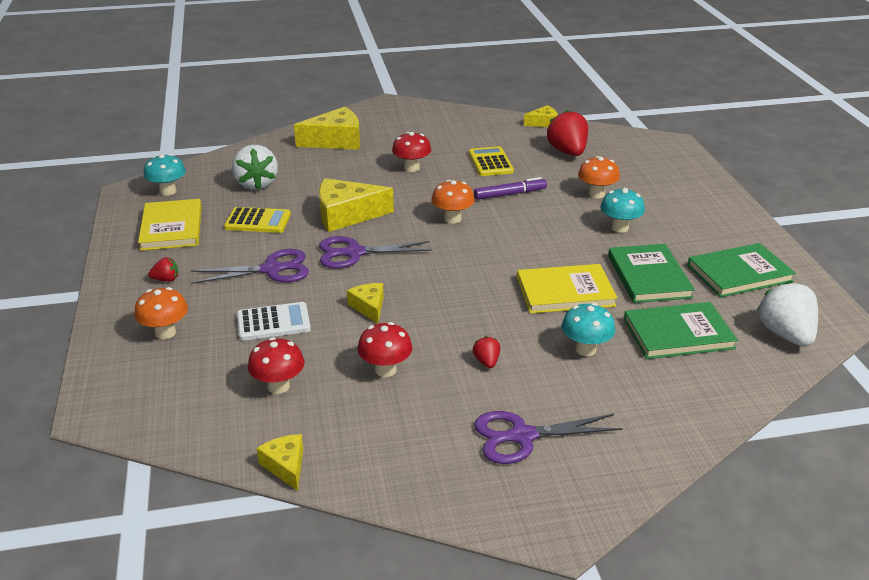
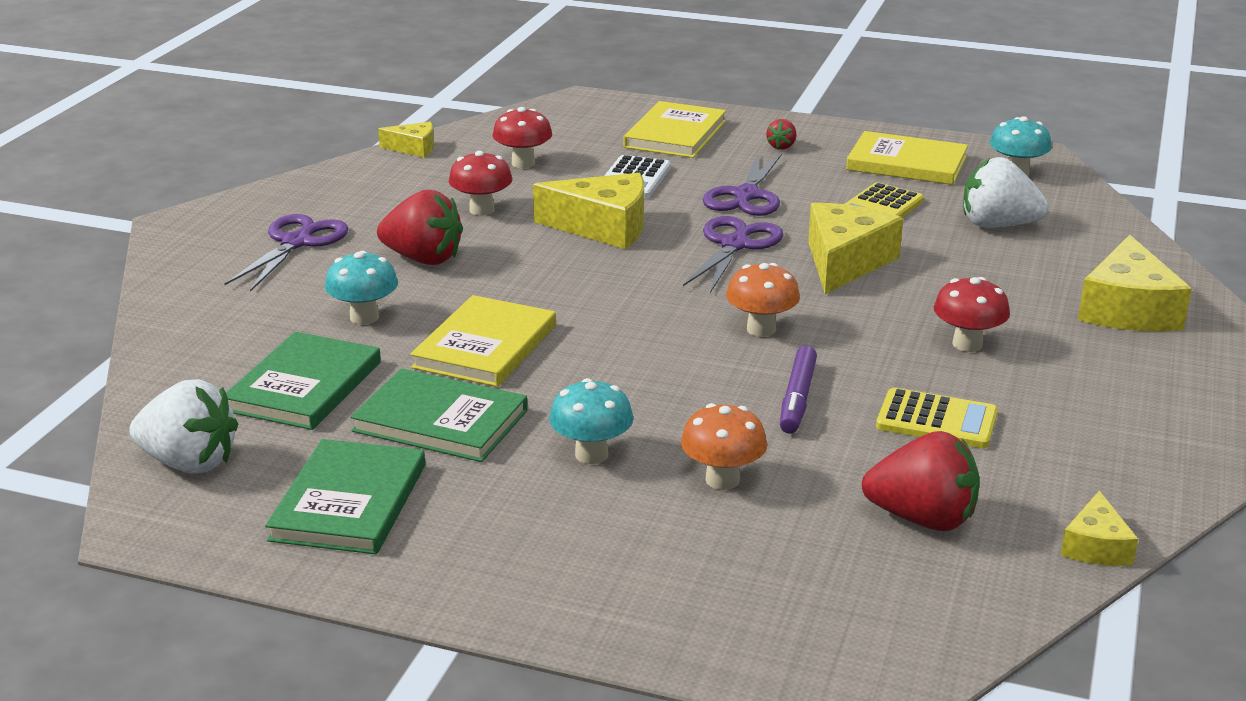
camera: 120 degrees right, 5 degrees down
(165, 333) = (675, 134): orange mushroom -> yellow book
(369, 307) = (603, 227): yellow cheese -> yellow cheese, size x1.84
(486, 362) = (423, 259): red strawberry -> red strawberry, size x2.12

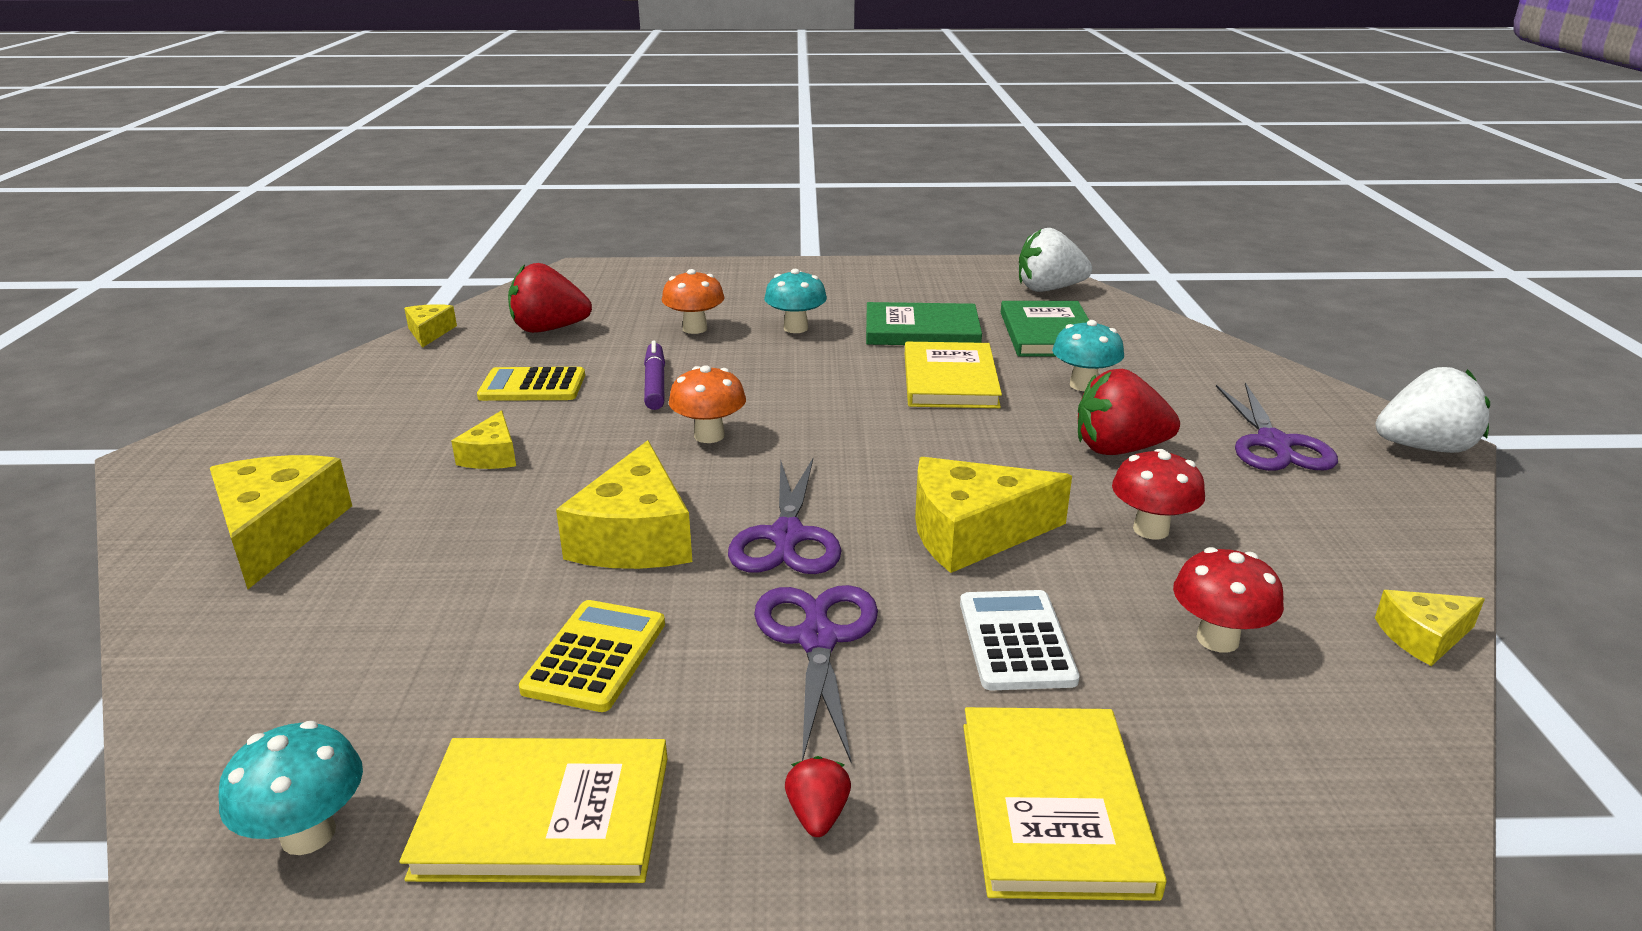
camera: 160 degrees right, 0 degrees up
(349, 502) = (925, 288): green book -> none
(967, 344) = (492, 456): red mushroom -> yellow cheese
(998, 225) = (400, 656): white strawberry -> white strawberry (1424, 448)

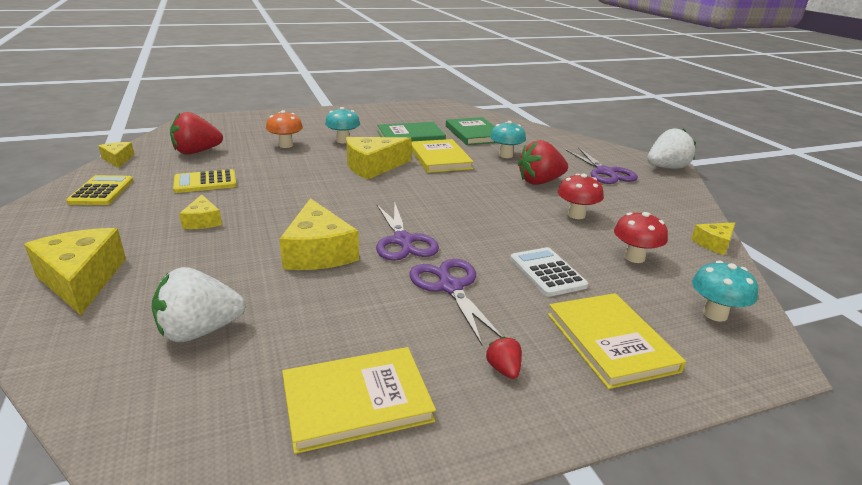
camera: 20 degrees left, 0 degrees up
(308, 834) = (214, 443): turquoise mushroom -> turquoise mushroom (715, 314)
(595, 656) = (334, 315): yellow calculator -> yellow calculator (101, 191)
(655, 384) = (280, 174): purple marker -> none
(709, 436) = (328, 197): orange mushroom -> none
(972, 533) = (495, 227): yellow cheese -> yellow cheese (373, 167)
(1049, 289) = (462, 114): white strawberry -> white strawberry (200, 331)

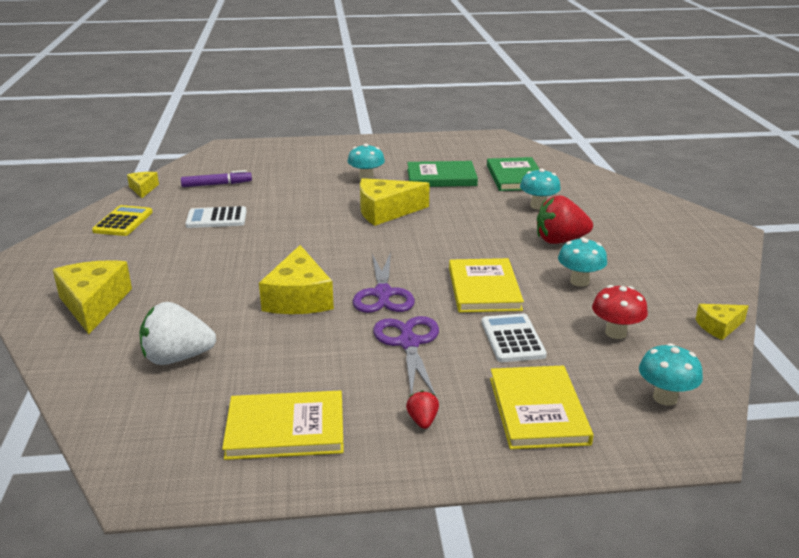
camera: 15 degrees right, 0 degrees up
(197, 152) = (217, 184): red strawberry -> purple marker
(202, 221) = (204, 258): yellow cheese -> none
(205, 182) = (216, 218): yellow calculator -> white calculator
(286, 145) = (305, 181): orange mushroom -> none
(440, 158) = (461, 206): yellow book -> yellow book (484, 288)
(576, 215) = (579, 281): red mushroom -> turquoise mushroom
(606, 173) = (645, 234): purple scissors -> none
(666, 168) = (725, 233): white strawberry -> none

